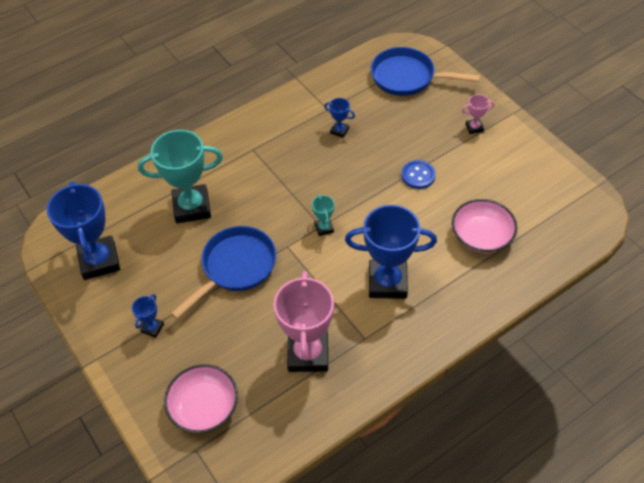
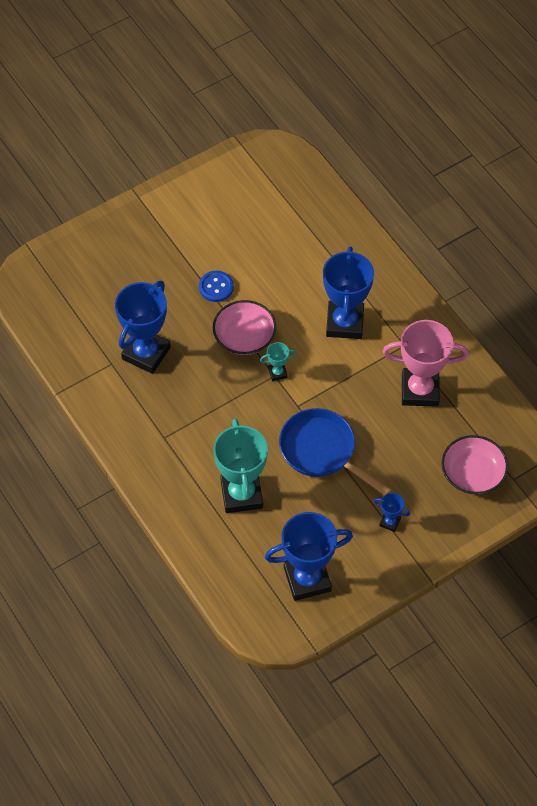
camera: 90 degrees left, 5 degrees up
(339, 131) = (146, 353): blue trophy -> blue trophy, size x2.26
(407, 77) = (72, 284): blue pan -> none
(474, 128) = (155, 232): pink trophy -> none
(481, 236) = (295, 243): pink bowl -> pink bowl (244, 337)

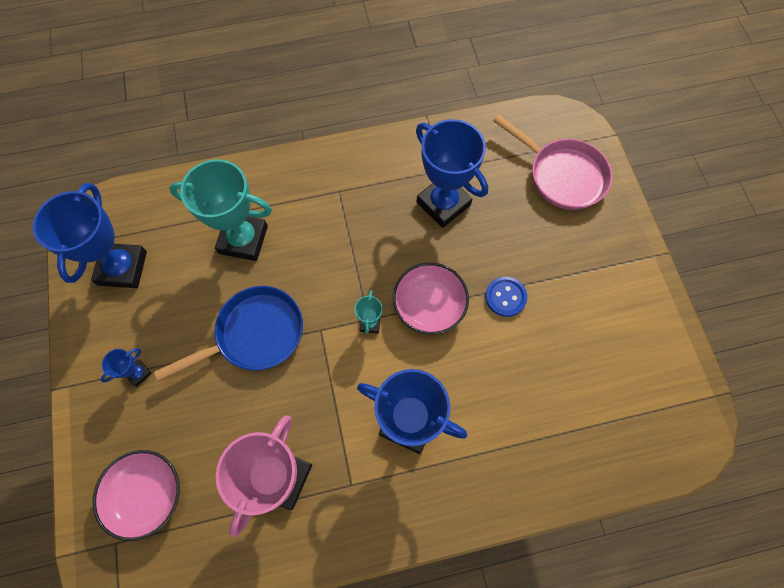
camera: 110 degrees right, 10 degrees up
(84, 274) = (562, 175): none -> pink pan

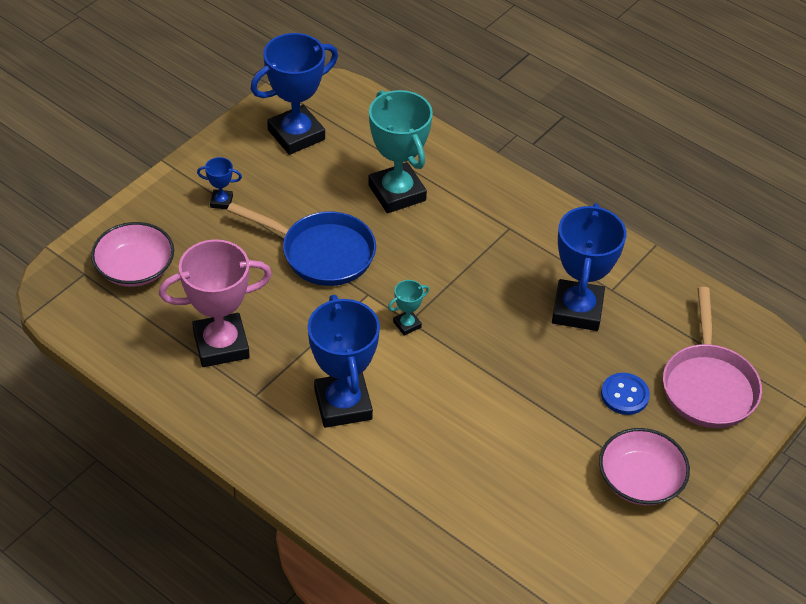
camera: 50 degrees right, 20 degrees down
(429, 305) = (466, 357): pink bowl -> pink bowl (640, 480)
(505, 297) = (530, 410): blue button -> blue button (624, 395)

